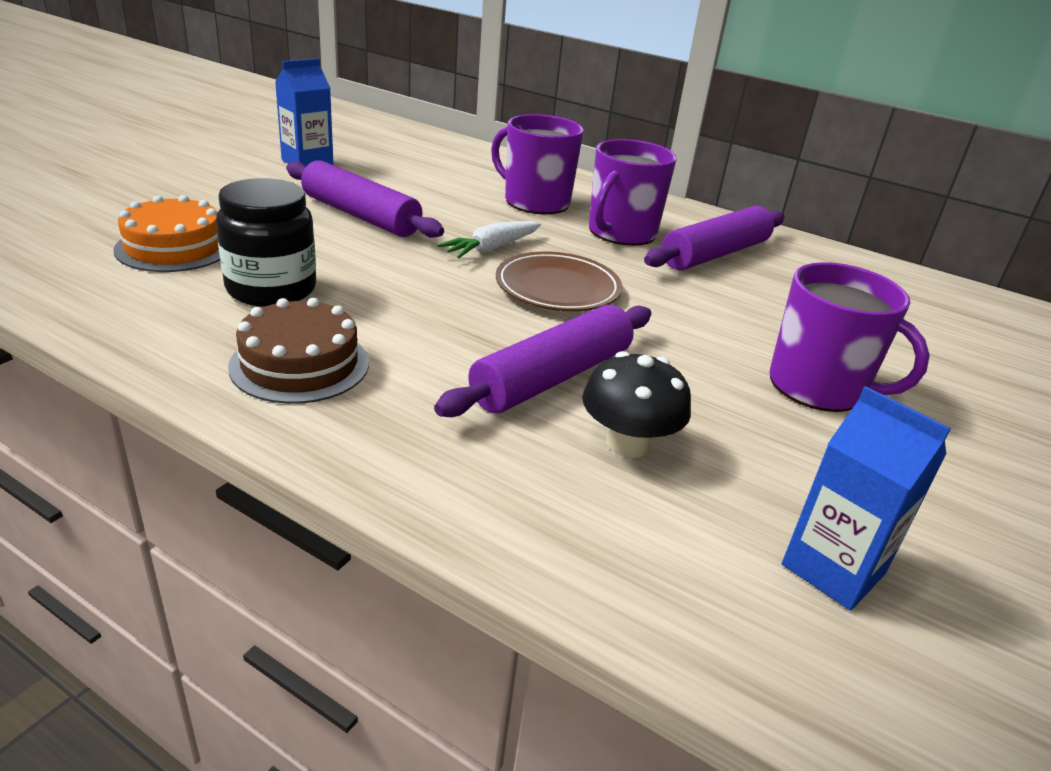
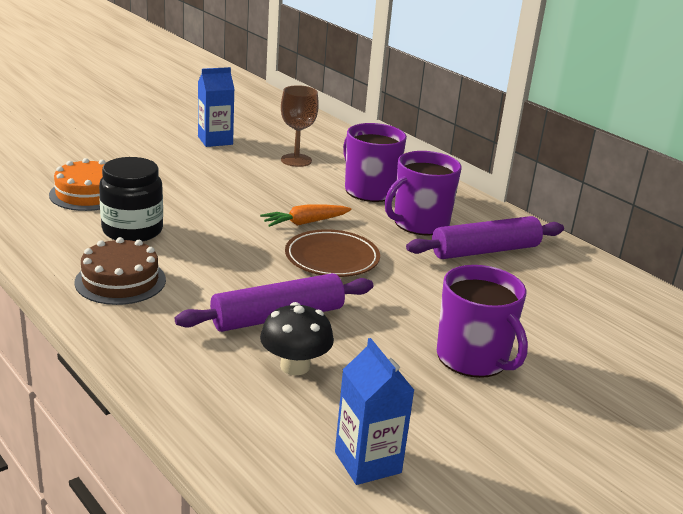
camera: 20 degrees right, 5 degrees down
(360, 216) = (226, 186): purple rolling pin -> none
(424, 176) = (296, 160): none -> brown goblet
(491, 248) = (305, 223): white carrot -> orange carrot

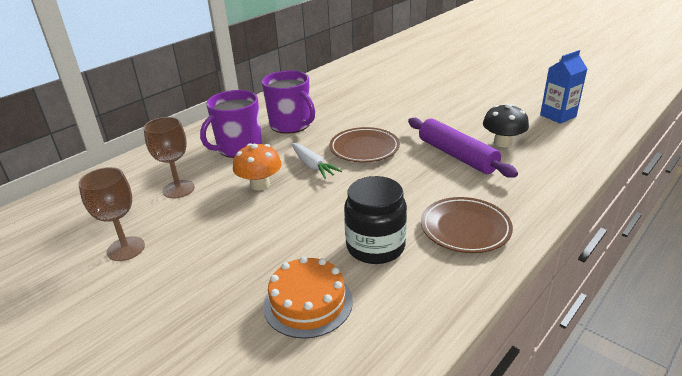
camera: 95 degrees left, 5 degrees up
(120, 281) = (465, 228): brown cake -> brown plate
(215, 140) = (126, 249): blue carton -> brown goblet
(281, 193) = (260, 184): none -> orange mushroom
(305, 223) = (312, 166): orange carrot -> white carrot
(473, 358) = (446, 100): purple mug -> none
(485, 251) = (320, 103): purple rolling pin -> none

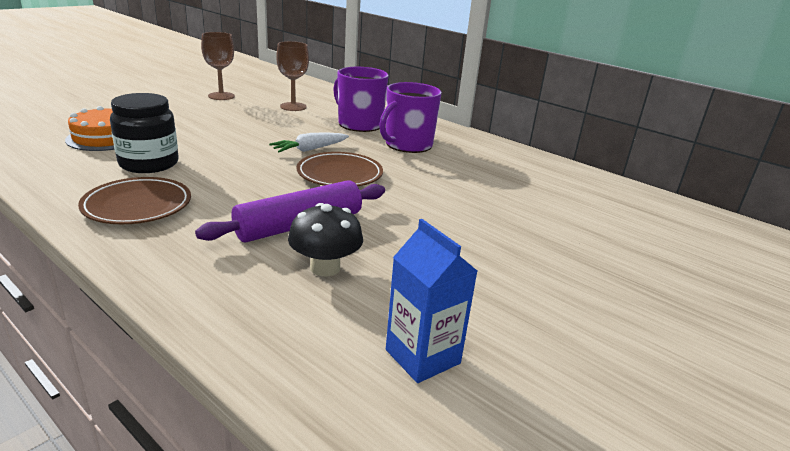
camera: 85 degrees right, 5 degrees down
(260, 184) = (285, 130): orange mushroom -> none

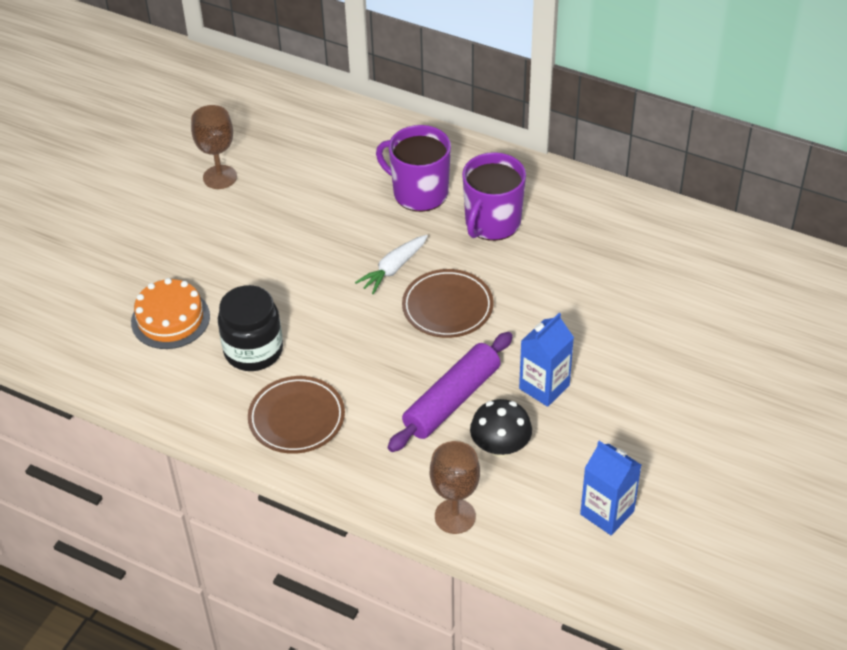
camera: 10 degrees left, 20 degrees up
(293, 107) = (321, 175): brown goblet -> brown goblet (455, 516)
(400, 236) = (544, 387): none -> blue carton

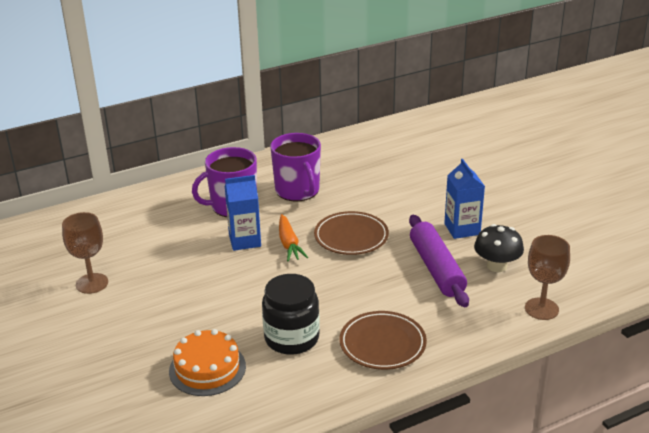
camera: 55 degrees left, 15 degrees down
(393, 269) = (289, 244): white carrot -> orange carrot
(607, 513) = (588, 249): blue carton -> blue carton (245, 240)

